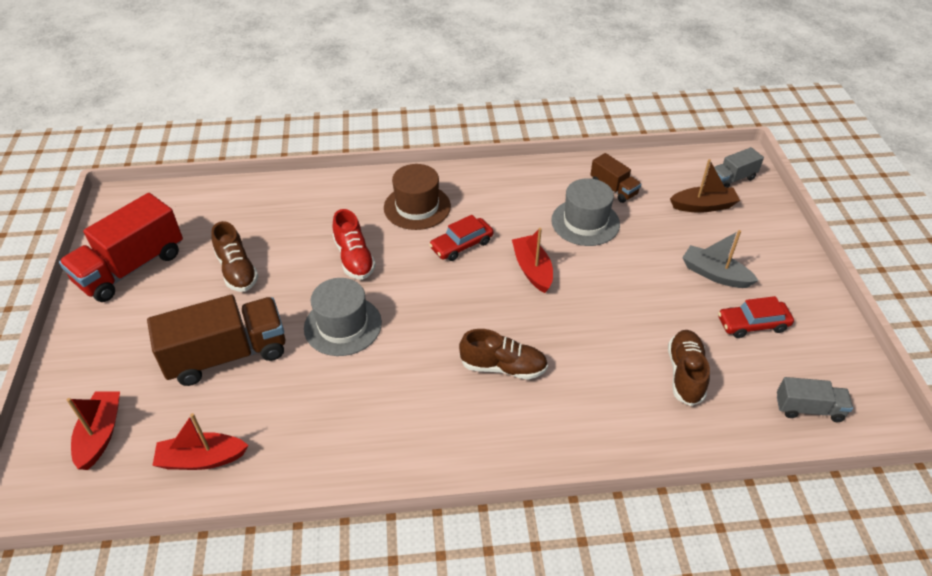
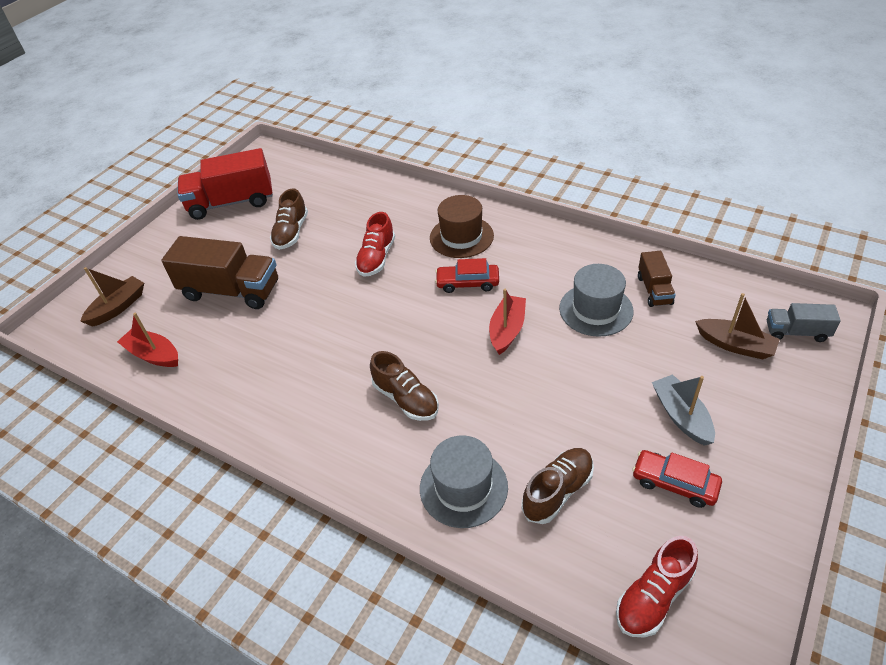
camera: 40 degrees right, 0 degrees up
(100, 434) = (118, 307): red boat -> brown boat
(343, 325) = (321, 306): grey hat -> grey hat (463, 487)
(808, 409) = (653, 597): grey truck -> red shoe

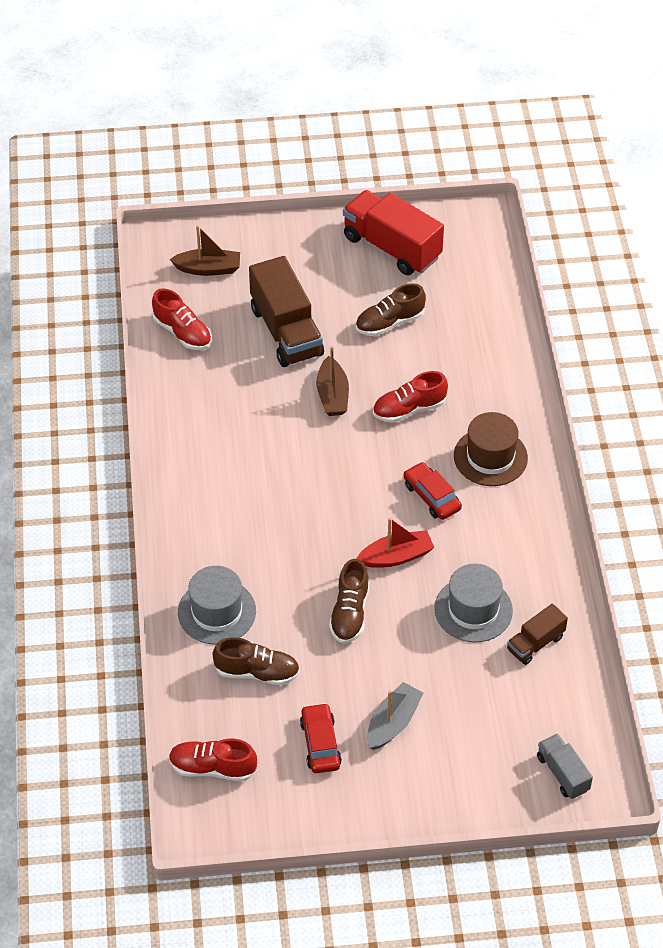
camera: 50 degrees right, 5 degrees up
(154, 355) = (182, 332): red boat -> red shoe
(406, 399) = (269, 528): brown shoe -> brown shoe (350, 613)
(735, 345) = (508, 732): brown boat -> brown boat (332, 395)

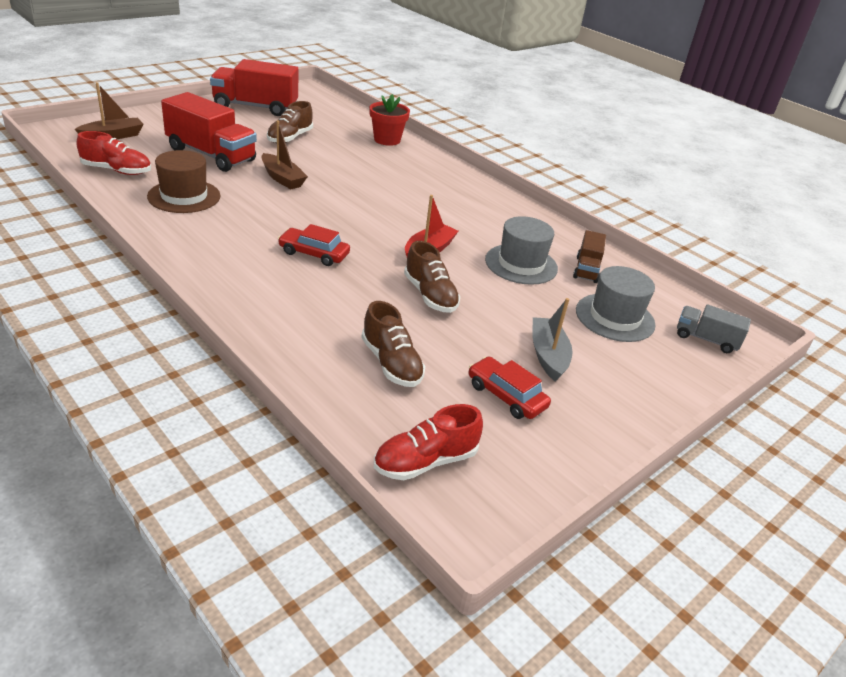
camera: 40 degrees left, 15 degrees down
(217, 611) = (308, 332): grey hat -> grey hat (615, 317)
(257, 672) = (391, 363): brown shoe -> brown shoe turned 90 degrees clockwise
(286, 331) = (211, 155): brown truck -> red truck
(409, 409) = (350, 174): red shoe -> none
(431, 496) = (417, 212): red car -> red car (314, 253)
(490, 457) = (435, 184): brown hat -> brown hat (184, 196)
(501, 358) = (387, 140): none -> red flower pot

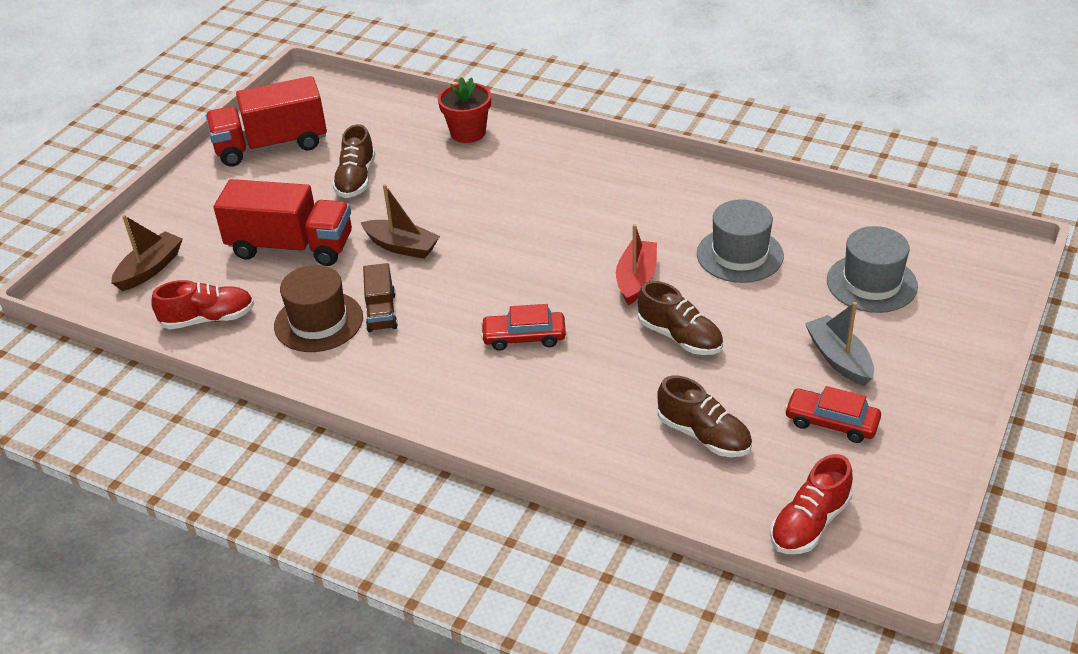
camera: 15 degrees left, 5 degrees up
(586, 269) = (807, 232): brown truck -> brown truck (381, 312)
(706, 339) = (969, 271): grey truck -> none

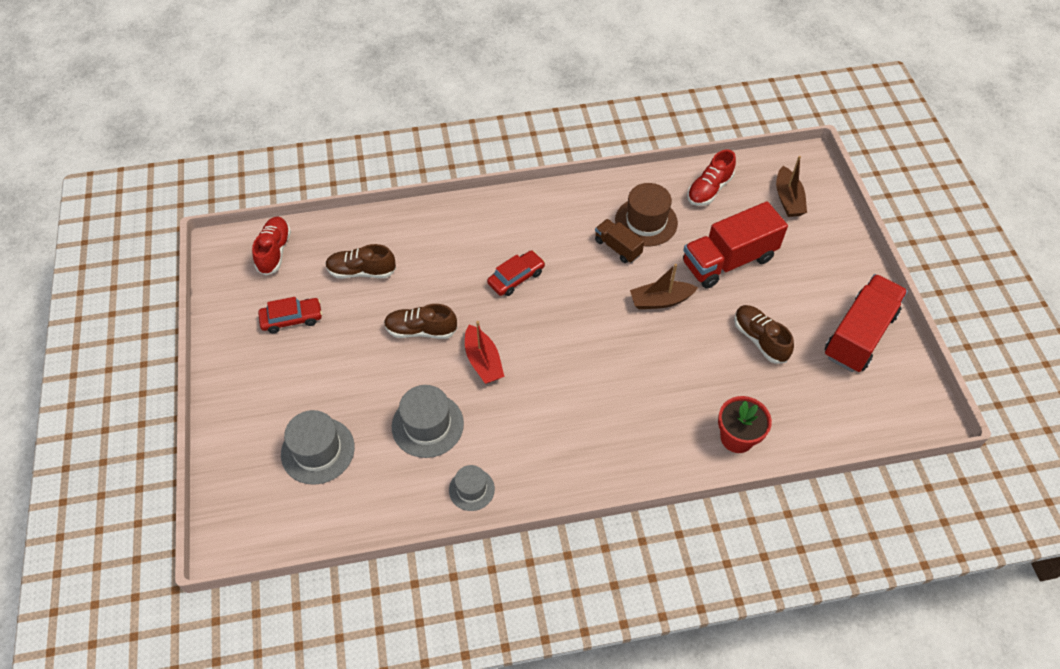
camera: 140 degrees right, 15 degrees up
(735, 195) = (471, 489): none -> grey hat
(839, 359) = (309, 369): grey boat -> none

